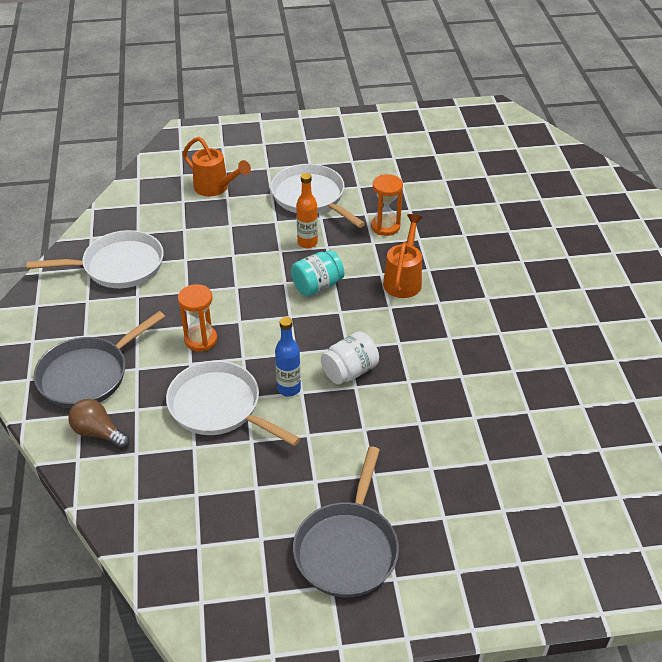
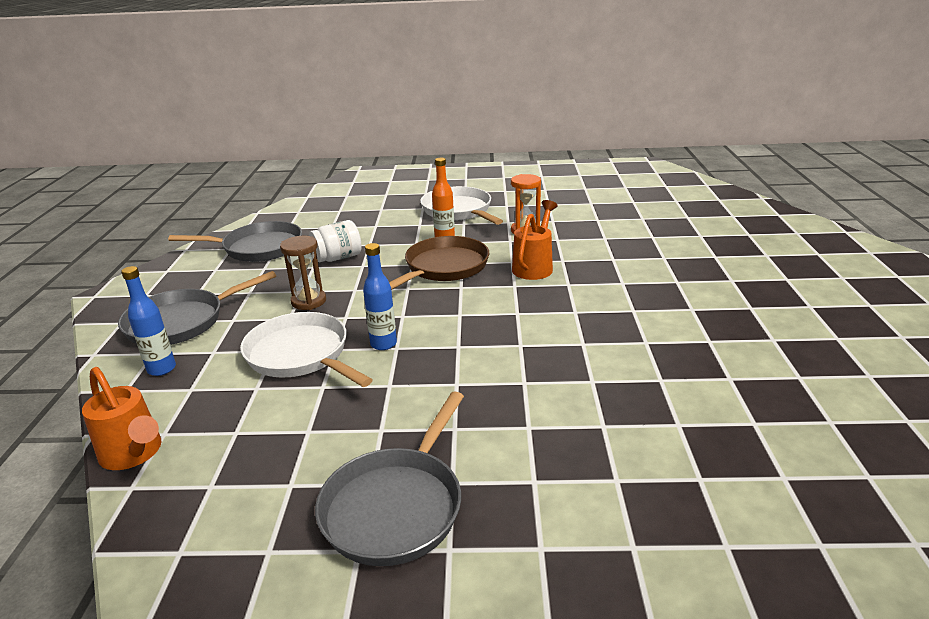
camera: 10 degrees right, 15 degrees down
(98, 433) = (162, 369): brown light bulb -> blue bottle
(118, 266) = (258, 248): white pan -> grey pan
(201, 340) = (308, 301): orange hourglass -> brown hourglass
(215, 188) = (373, 203): orange watering can -> orange watering can (134, 454)
(317, 286) = (444, 268): turquoise jar -> brown pan
(349, 371) = (456, 333): white jar -> white jar (338, 258)

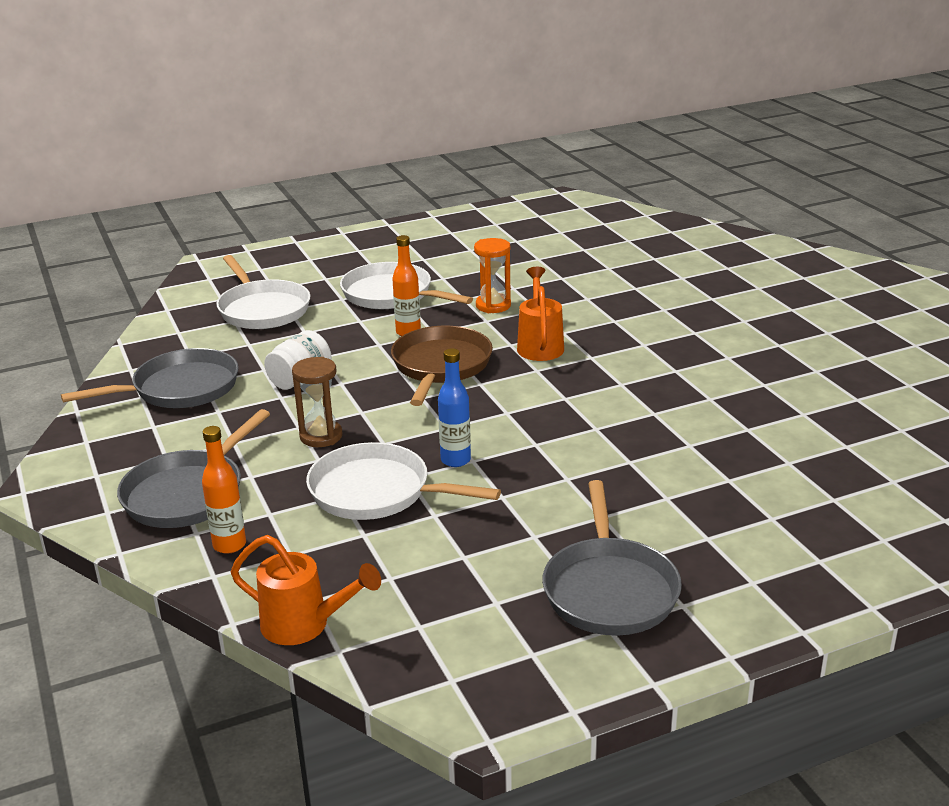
camera: 25 degrees left, 0 degrees up
(162, 369) = (229, 545): blue bottle -> orange bottle
(364, 206) = (262, 309): none -> white pan

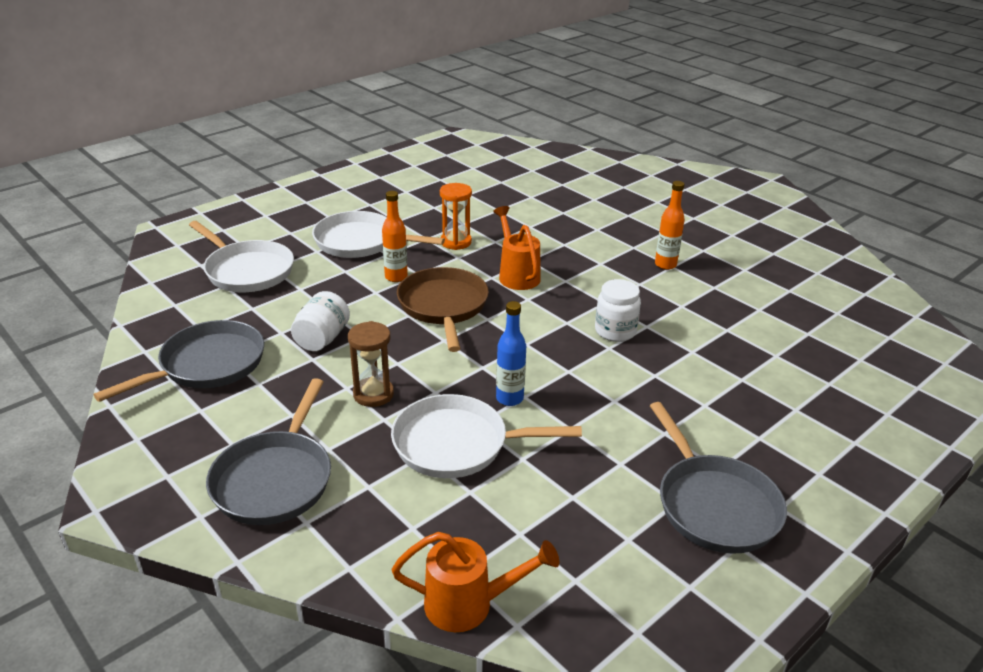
camera: 20 degrees left, 5 degrees up
(229, 545) = (347, 529): orange bottle -> orange bottle (665, 265)
(614, 413) = (615, 331): none -> white jar

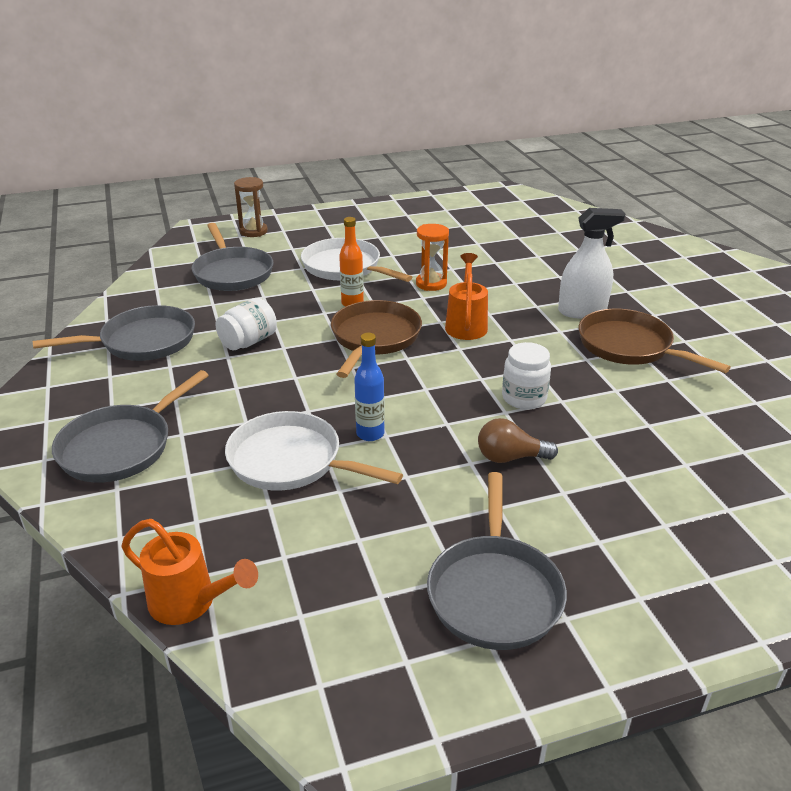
camera: 25 degrees right, 0 degrees up
(247, 271) = (232, 273): white pan -> grey pan
(373, 394) = (253, 399): brown hourglass -> brown hourglass (253, 231)
(605, 241) = (582, 311): none -> white spray bottle
(642, 387) = (510, 457): none -> brown light bulb
(665, 265) = (629, 346): orange bottle -> brown pan

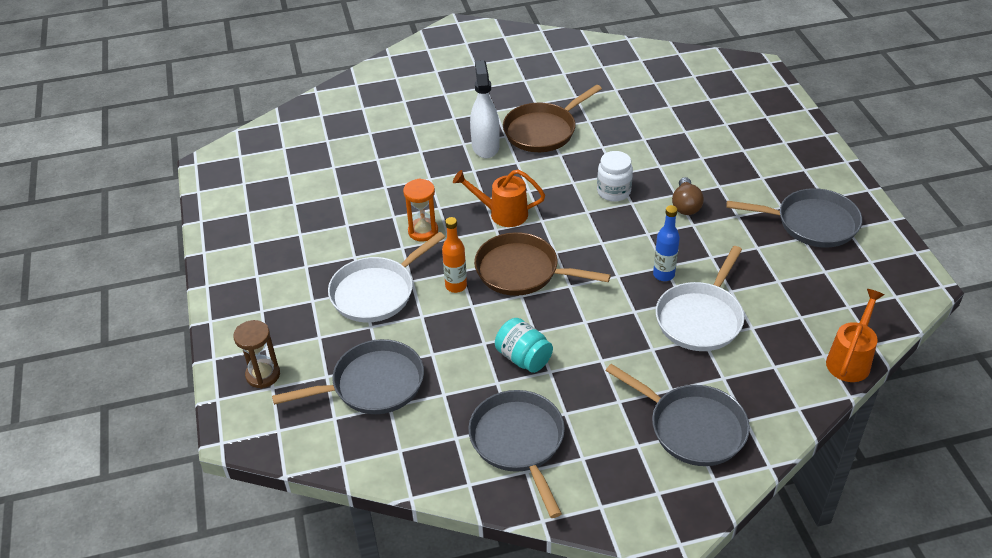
camera: 85 degrees left, 10 degrees up
(248, 342) = (523, 358): white jar -> turquoise jar

